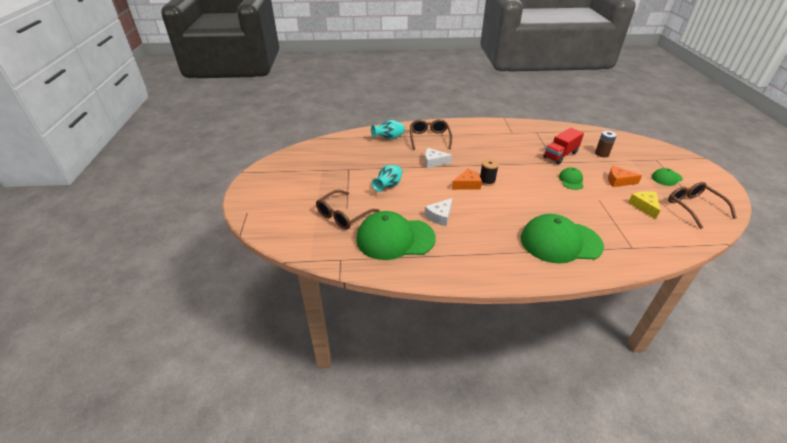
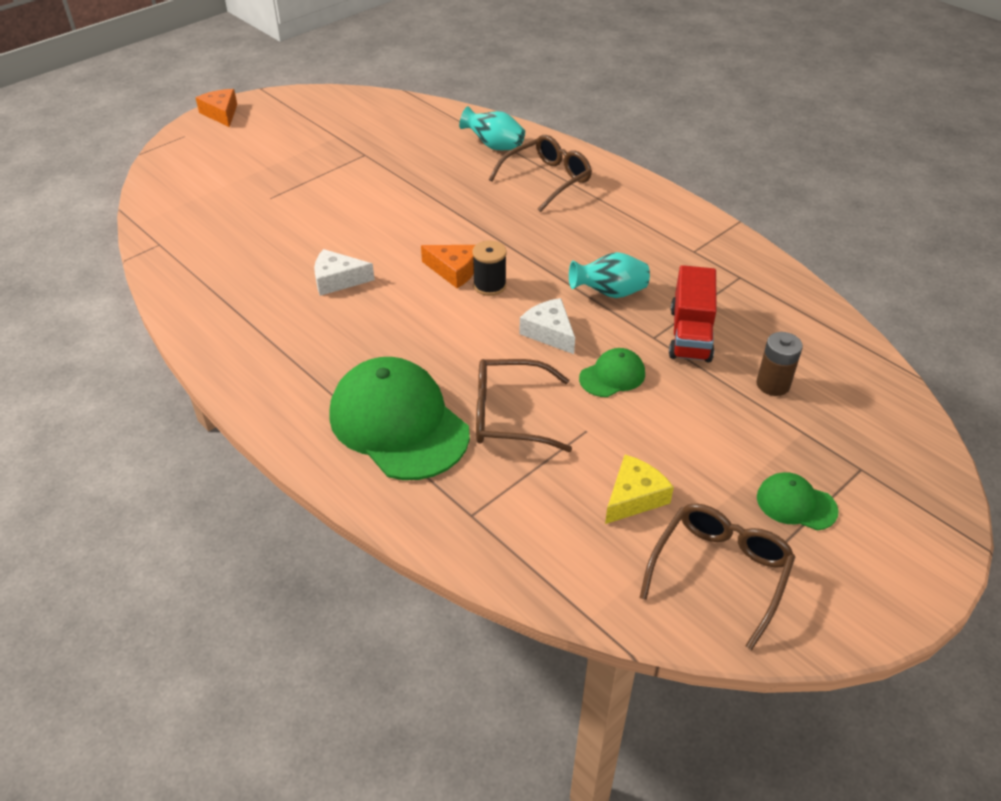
camera: 50 degrees right, 5 degrees up
(343, 215) = (251, 203): brown glasses -> brown glasses (509, 415)
(388, 186) = (361, 205): turquoise vase -> turquoise vase (609, 293)
(395, 238) = (244, 265): green cap -> none
(434, 162) = (479, 214): white cheese -> white cheese (549, 332)
(560, 155) = (690, 334): red truck -> red truck turned 90 degrees counterclockwise
(618, 181) = (689, 437): orange cheese -> orange cheese (221, 113)

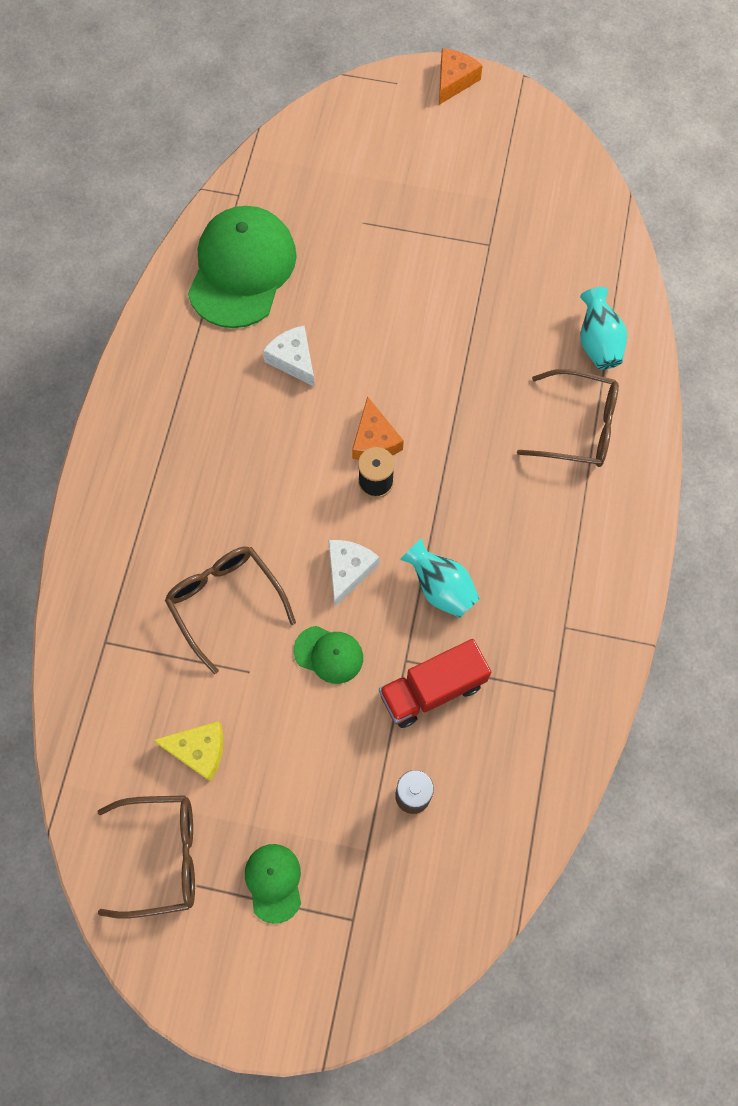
camera: 55 degrees right, 25 degrees up
(398, 423) = (161, 527): green cap -> green cap (242, 269)

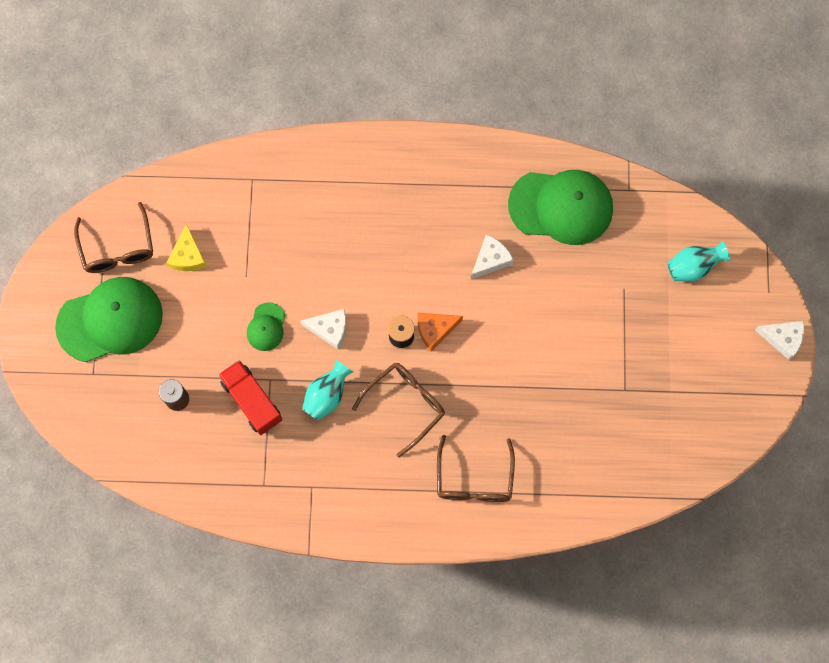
camera: 80 degrees right, 5 degrees up
(225, 602) = (293, 251): brown glasses -> brown glasses (405, 404)
(274, 882) = (110, 320): green cap -> green cap, size x2.15
(454, 81) = (782, 338): orange cheese -> white cheese
(597, 343) = (551, 486): turquoise vase -> turquoise vase (693, 267)

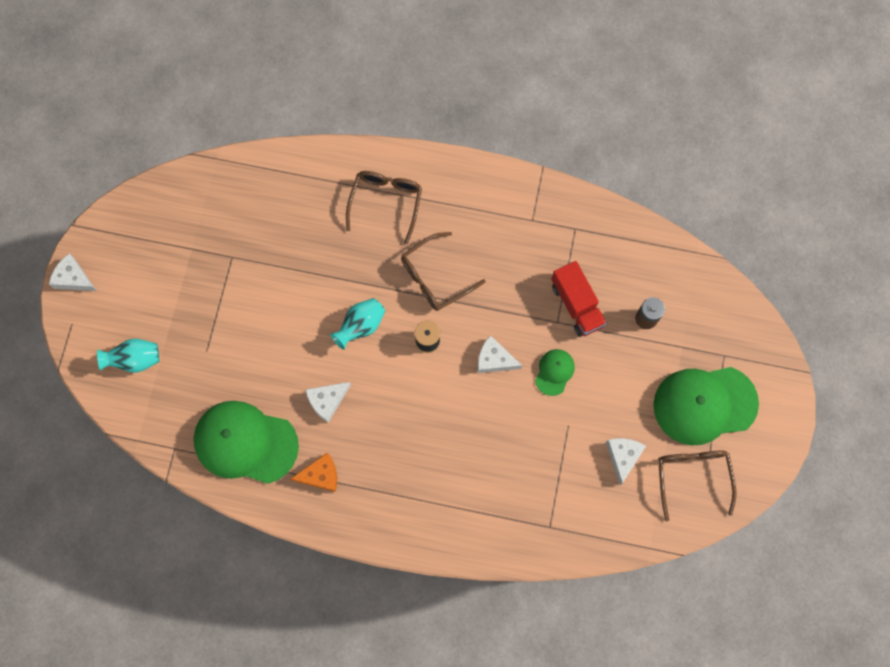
camera: 170 degrees left, 0 degrees up
(188, 256) = (623, 456): yellow cheese -> white cheese
(327, 395) = (506, 298): turquoise vase -> turquoise vase (361, 326)
(435, 330) = (394, 341): orange cheese -> orange cheese (320, 475)

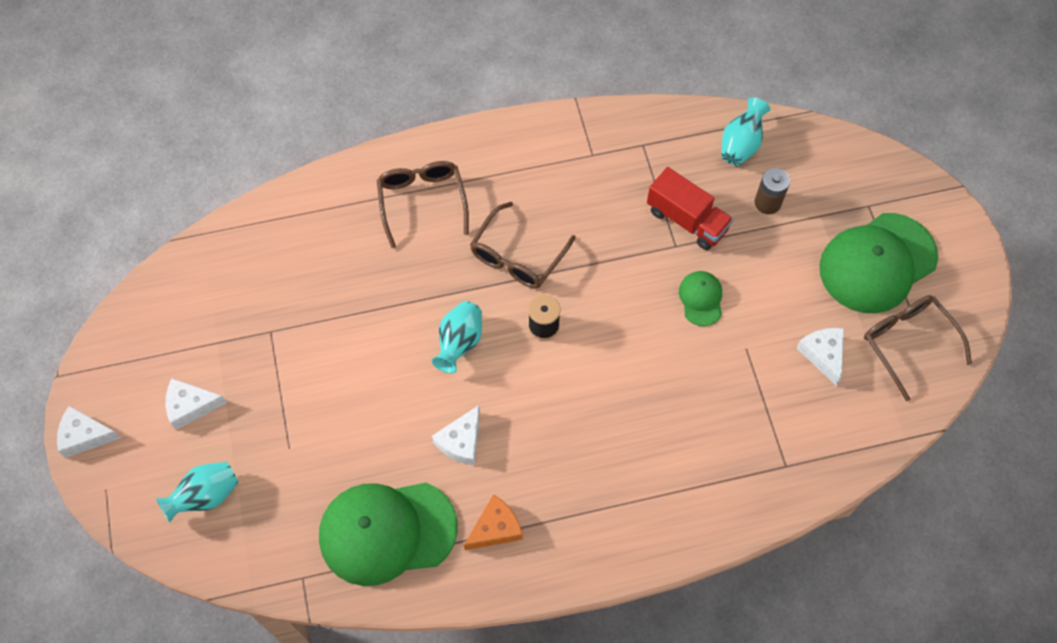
camera: 25 degrees left, 10 degrees down
(494, 359) = (628, 314): white cheese -> white cheese (191, 406)
(651, 261) = (741, 144): none -> turquoise vase

